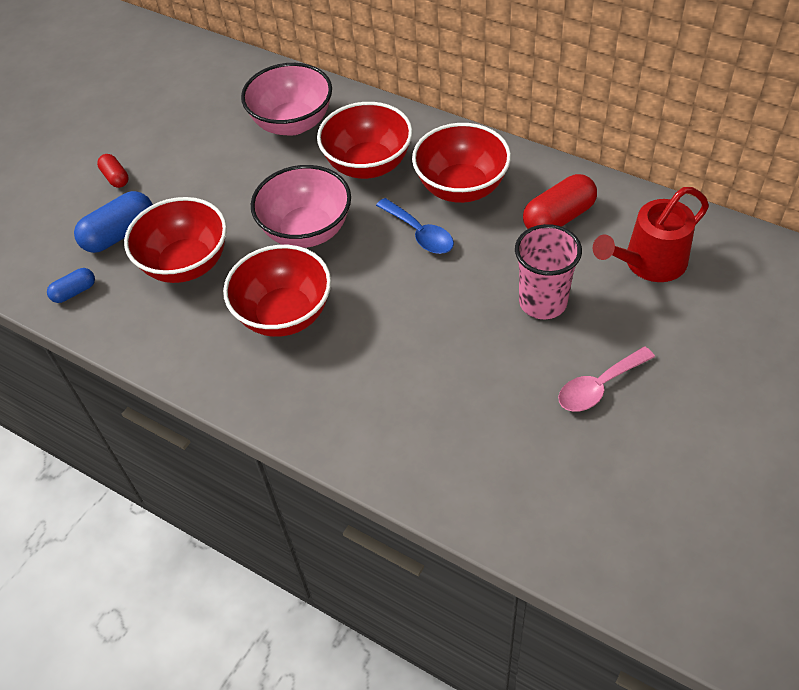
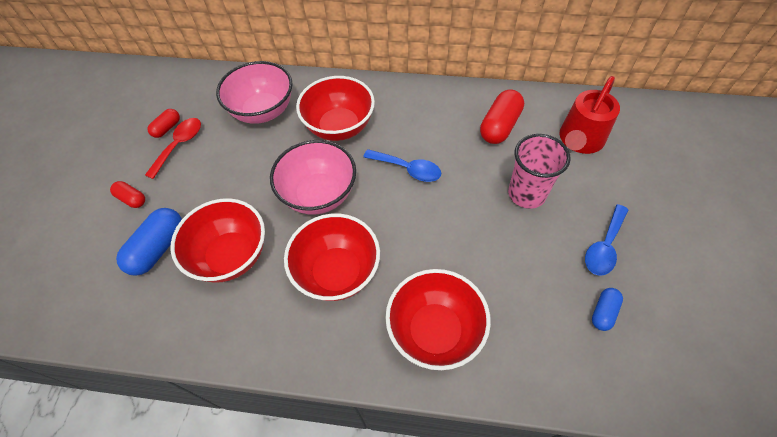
camera: 25 degrees left, 5 degrees up
(74, 292) = (139, 316): blue capsule -> blue capsule (603, 312)
(182, 114) = (167, 128): none -> red capsule
(187, 136) = (179, 145): none -> red spoon
(461, 187) = (418, 124): red bowl -> red bowl (435, 331)
(598, 387) = (604, 247): pink spoon -> blue spoon

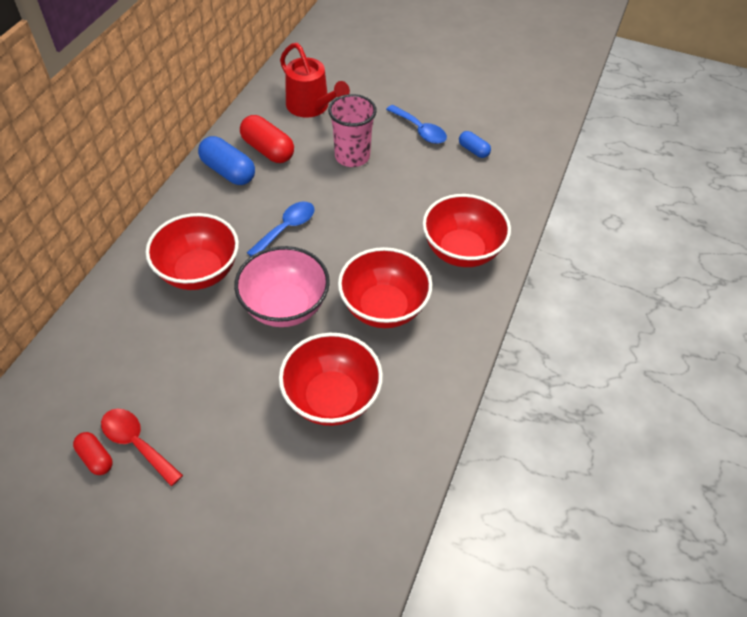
camera: 80 degrees left, 5 degrees down
(132, 199) = (203, 505): red capsule -> none
(158, 248) = (293, 473): blue capsule -> blue capsule (228, 171)
(263, 111) = (130, 342): pink bowl -> none

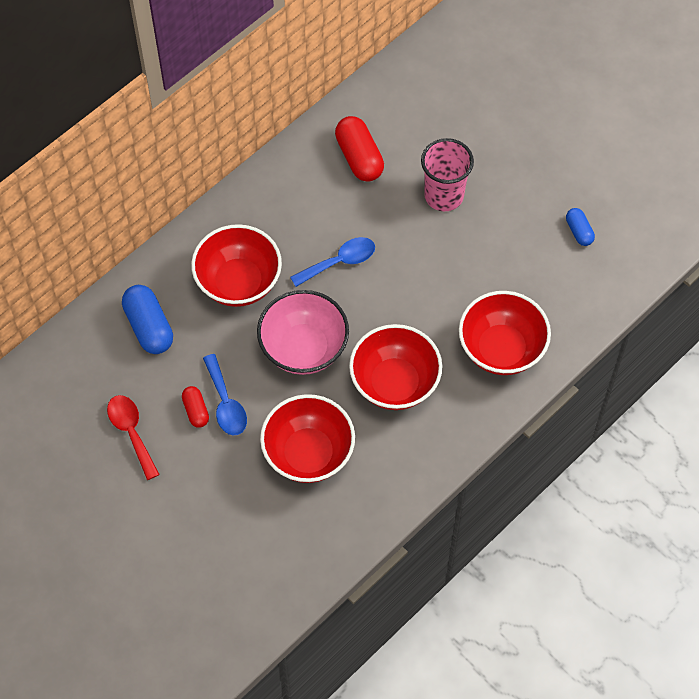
camera: 25 degrees right, 10 degrees up
(96, 458) = (95, 432): red capsule -> red capsule (196, 410)
(228, 171) = (308, 172): blue capsule -> blue capsule (149, 327)
(311, 107) = (429, 113): red watering can -> none
(420, 130) = (533, 185): blue spoon -> blue spoon (226, 403)

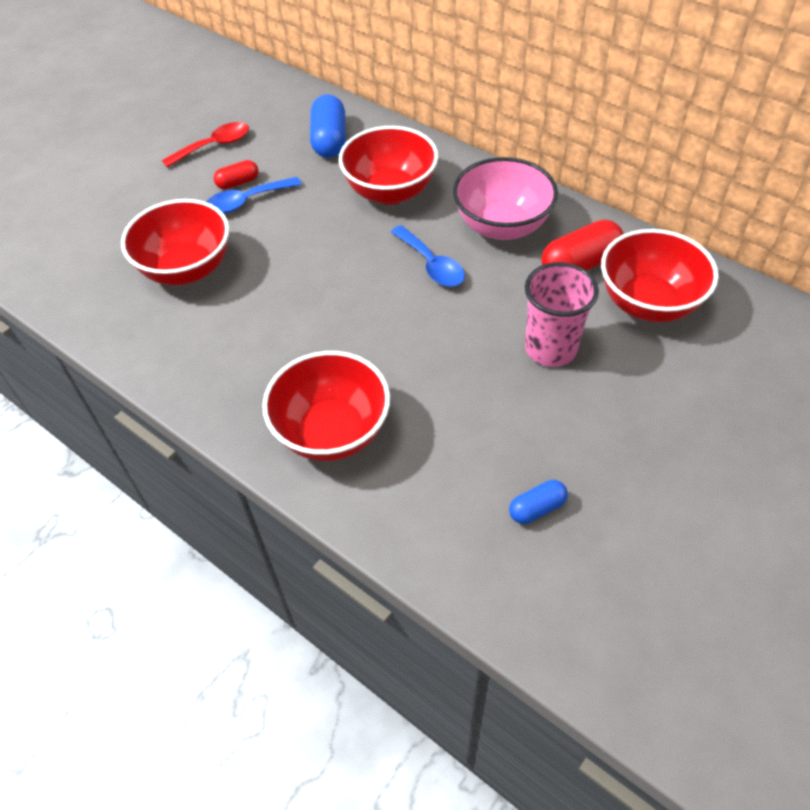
camera: 85 degrees right, 10 degrees down
(149, 327) = (329, 140): blue capsule -> blue capsule turned 60 degrees counterclockwise
(303, 348) = (315, 249): pink bowl -> pink bowl (502, 226)
(394, 383) = (276, 330): red bowl -> red bowl (648, 303)

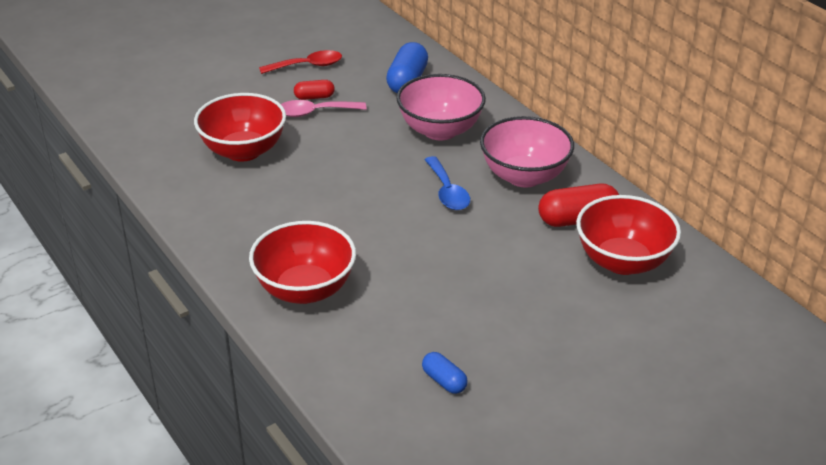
camera: 15 degrees right, 15 degrees down
(247, 201) = (315, 112): blue spoon -> pink spoon
(390, 192) = (440, 130): red bowl -> pink bowl
(537, 508) = (444, 381): blue capsule -> blue capsule turned 60 degrees clockwise
(550, 349) = (517, 274): pink cup -> none

